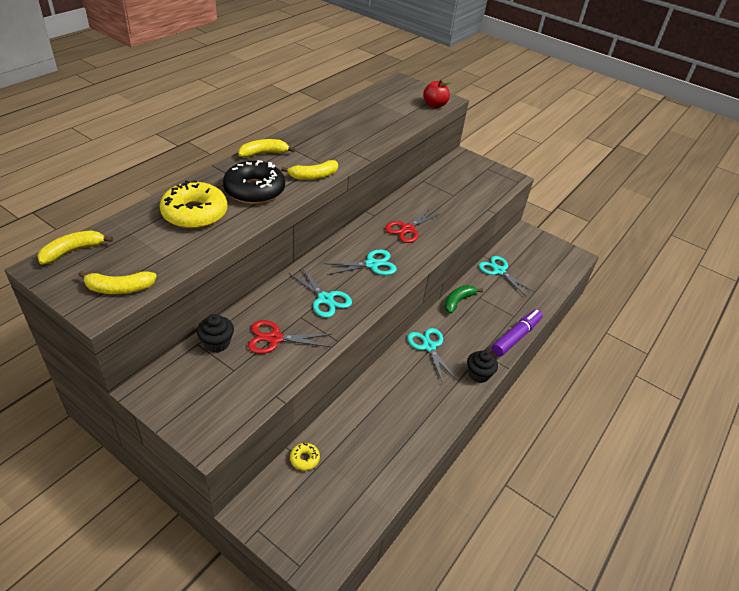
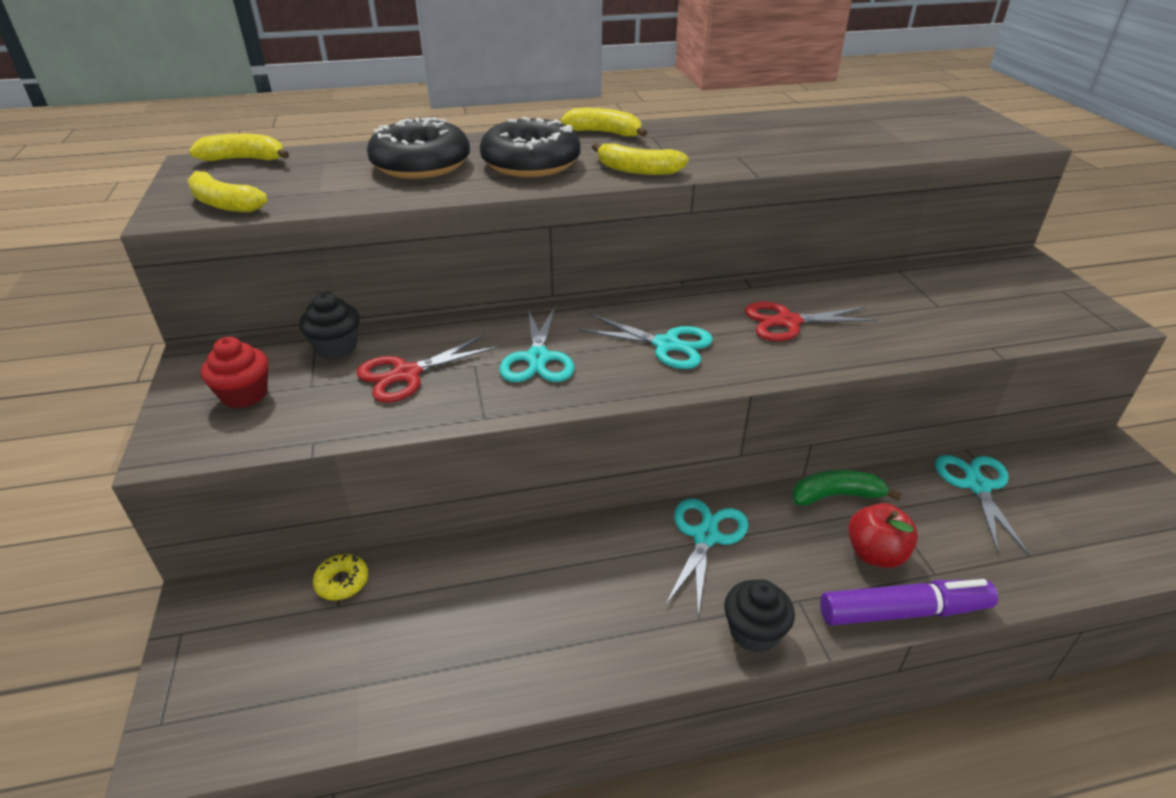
camera: 45 degrees right, 5 degrees down
(195, 213) = (421, 164): yellow donut -> black donut
(205, 393) = (244, 394): none -> red cupcake
(275, 338) = (407, 374): red scissors -> red scissors turned 75 degrees counterclockwise
(434, 105) = (984, 141): red apple -> red apple (875, 554)

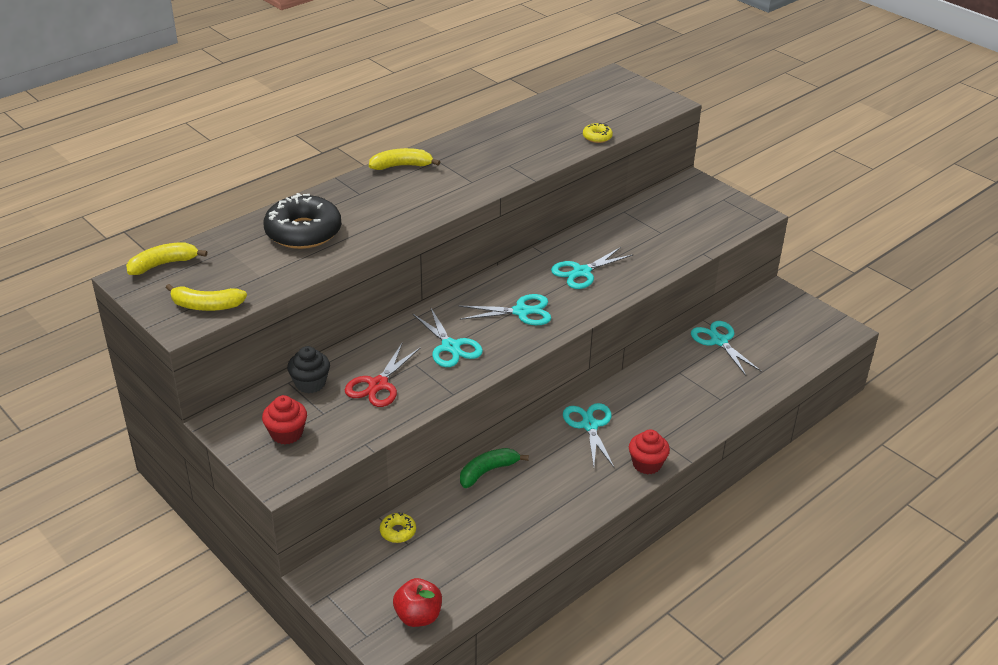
camera: 30 degrees left, 0 degrees up
(531, 163) = (379, 209): black donut -> none
(637, 170) = (456, 196): yellow banana -> none
(754, 632) = (647, 464): black cupcake -> red cupcake
(788, 322) = (582, 272): red scissors -> turquoise scissors
(836, 495) = (647, 375): green banana -> green banana (487, 471)
(875, 554) = (685, 400): red apple -> red apple (418, 616)
(885, 153) = (597, 137): none -> yellow donut
(903, 612) = (714, 425): purple marker -> none

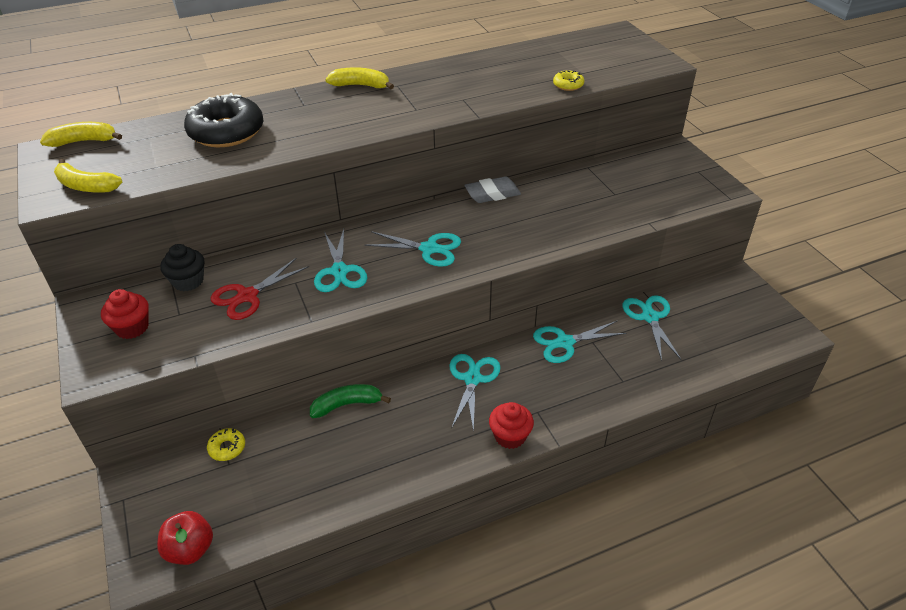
camera: 20 degrees right, 5 degrees up
(550, 251) = (492, 194): none -> grey eraser
(582, 272) = (512, 220): turquoise scissors -> turquoise scissors (565, 342)

